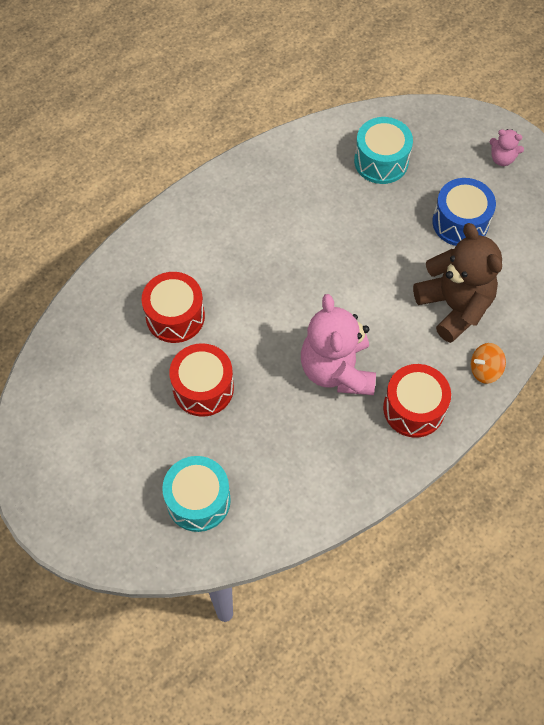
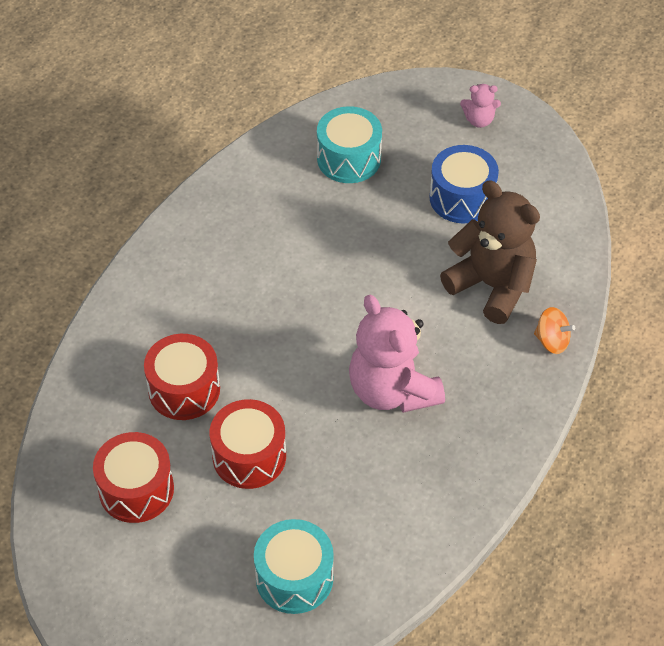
camera: 20 degrees left, 10 degrees down
(413, 408) = (493, 404): red drum -> red drum (136, 489)
(484, 370) = (552, 341): orange spinning top -> orange spinning top turned 120 degrees counterclockwise

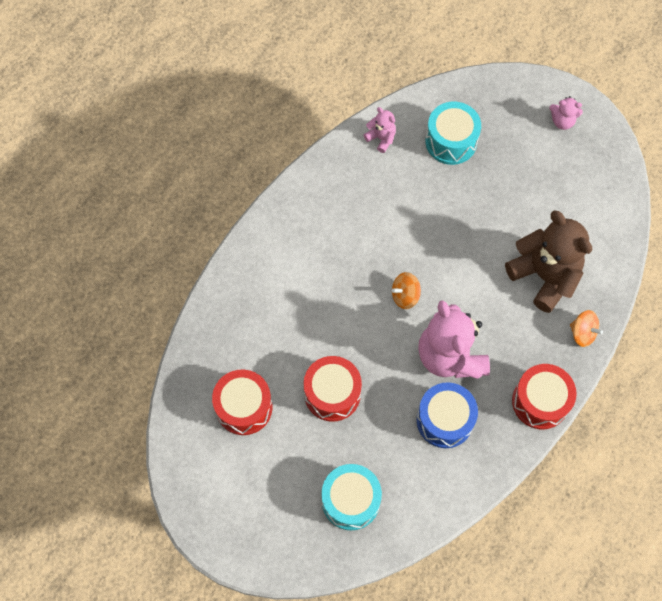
camera: 10 degrees right, 15 degrees up
(184, 389) = (291, 328): red drum -> red drum (540, 401)
(262, 167) = (381, 138): none -> pink teddy bear
(323, 332) = (405, 295): none -> orange spinning top
(462, 198) = (535, 192): blue drum -> blue drum (444, 420)

